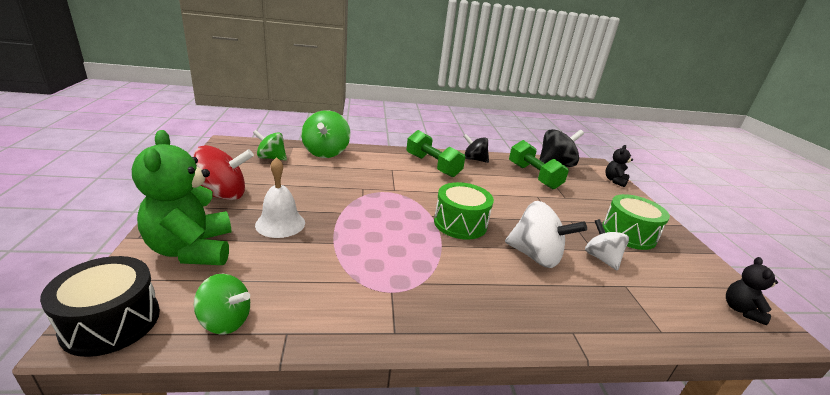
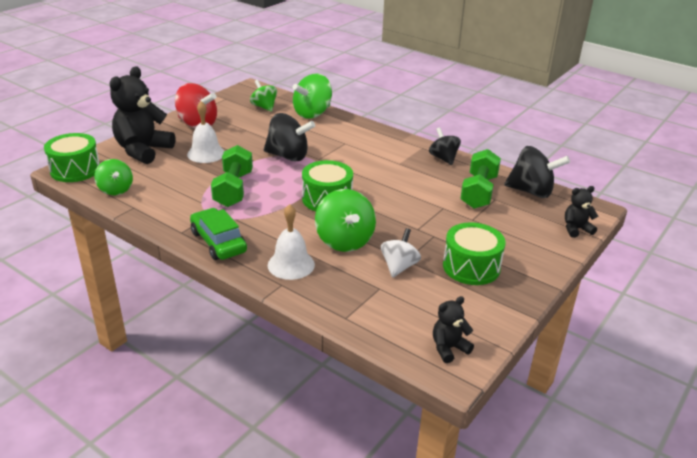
camera: 45 degrees right, 5 degrees up
(111, 322) = (75, 170): black drum -> green drum
(192, 249) = (143, 150): green teddy bear -> black teddy bear
(366, 196) = (288, 156): none -> black spinning top
(432, 165) = (388, 151): green dumbbell -> green dumbbell (233, 189)
(450, 320) = (218, 242): none -> green car
(535, 256) = (344, 241): white spinning top -> green spinning top
(543, 304) = (291, 264): none -> white bell

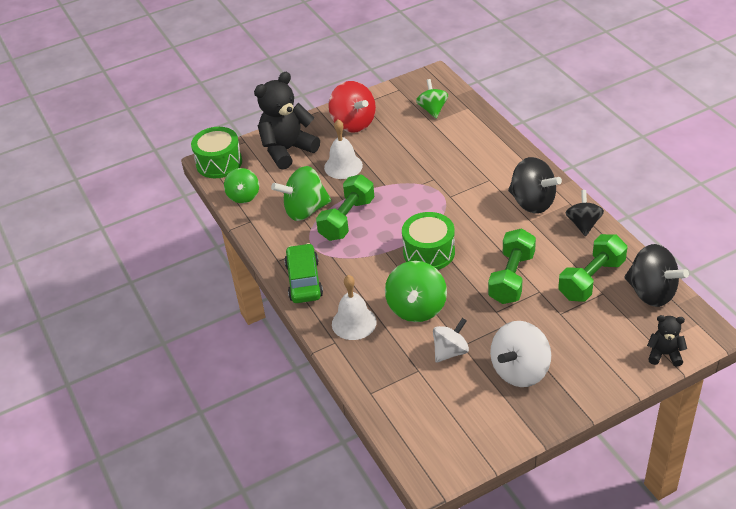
camera: 30 degrees right, 10 degrees up
(288, 156) = (421, 186): black spinning top -> black spinning top (532, 202)
(312, 114) = (478, 129): green spinning top -> green spinning top (305, 210)
(413, 203) = (511, 278): none -> green dumbbell
(449, 348) = (441, 451): black teddy bear -> none
(471, 267) = (520, 371): green drum -> white spinning top

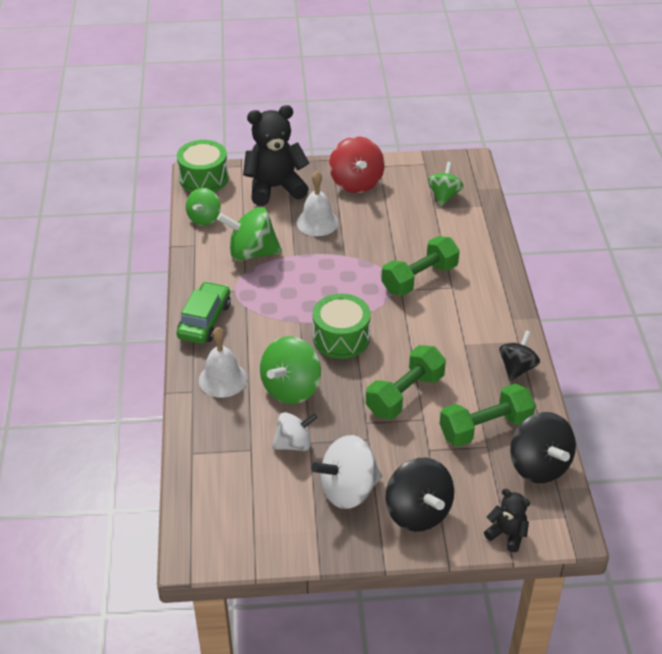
camera: 20 degrees right, 0 degrees up
(347, 219) = (285, 276): green dumbbell -> green dumbbell (419, 279)
(532, 202) = (479, 326): black spinning top -> black spinning top (417, 512)

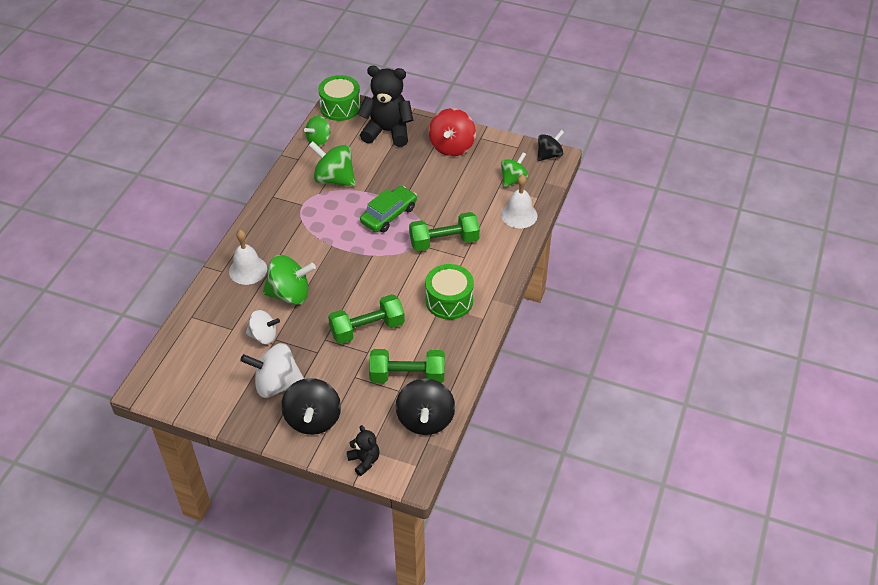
camera: 25 degrees right, 5 degrees up
(204, 320) = (265, 221): green car -> green car (389, 215)
(291, 388) = (290, 294): green spinning top -> green spinning top turned 150 degrees counterclockwise
(317, 222) = (399, 170): white bell -> white bell (519, 215)
(341, 338) = (352, 268): green drum -> green drum (449, 301)
(517, 368) = (466, 339): black spinning top -> black spinning top (549, 155)

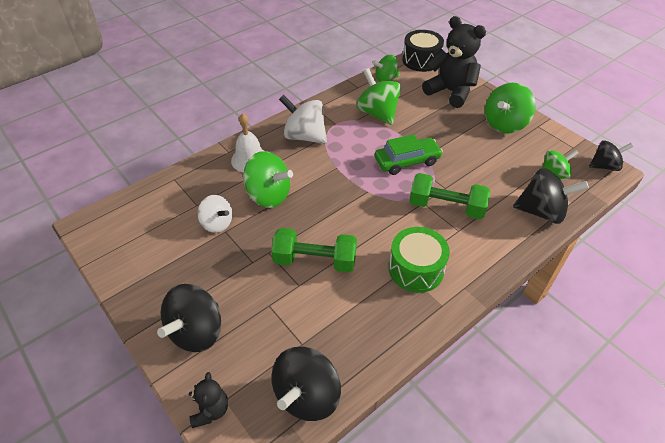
camera: 30 degrees right, 0 degrees up
(277, 384) = (192, 276): white spinning top -> white spinning top (304, 136)
(340, 107) = (421, 60): green drum -> black drum
(407, 376) = (321, 332): green dumbbell -> none
(452, 147) = (504, 124): red spinning top -> green spinning top
(519, 215) = (541, 212): white bell -> black spinning top

